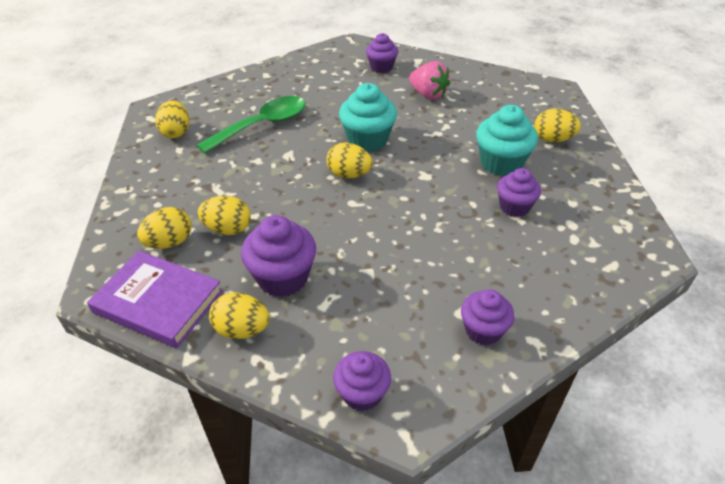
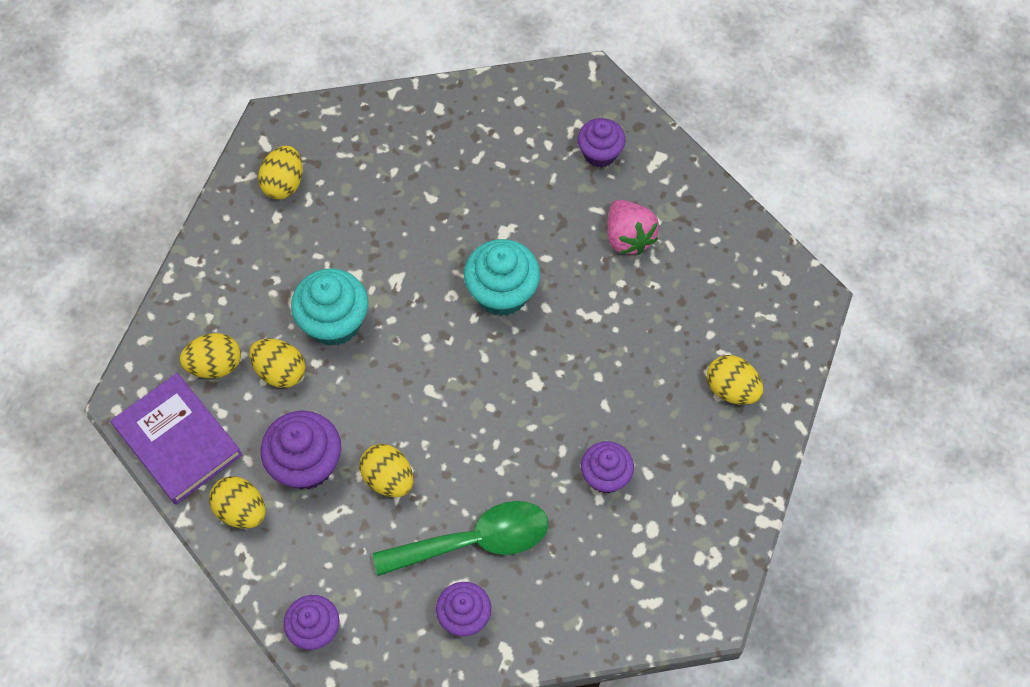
camera: 25 degrees right, 20 degrees up
(262, 126) = (389, 213): green spoon -> green spoon (474, 541)
(349, 175) = (449, 343): yellow egg -> yellow egg (388, 478)
(501, 163) = (638, 401): turquoise cupcake -> turquoise cupcake (334, 322)

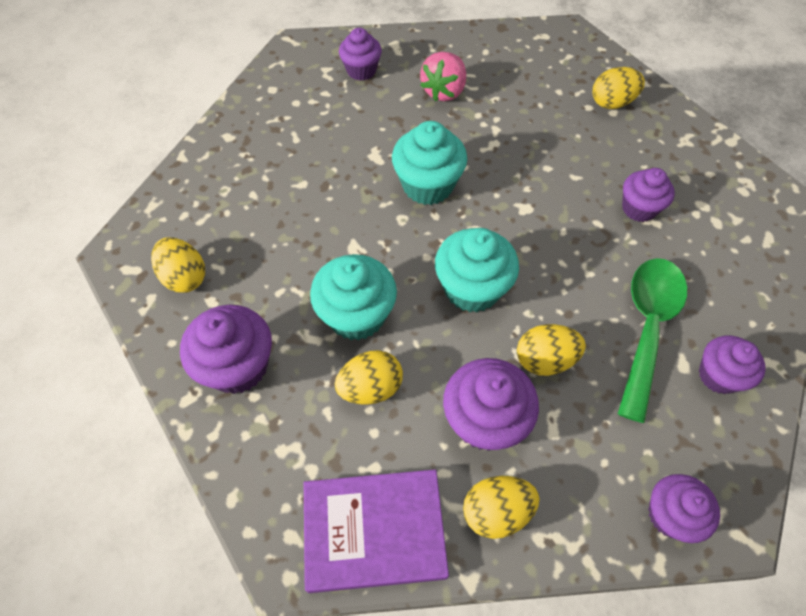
camera: 55 degrees left, 5 degrees down
(215, 365) = (317, 443): yellow egg -> none
(237, 273) = (238, 366): none -> purple cupcake
(418, 389) = (472, 288): none -> turquoise cupcake
(628, 237) = (444, 91): pink strawberry -> pink strawberry turned 105 degrees clockwise

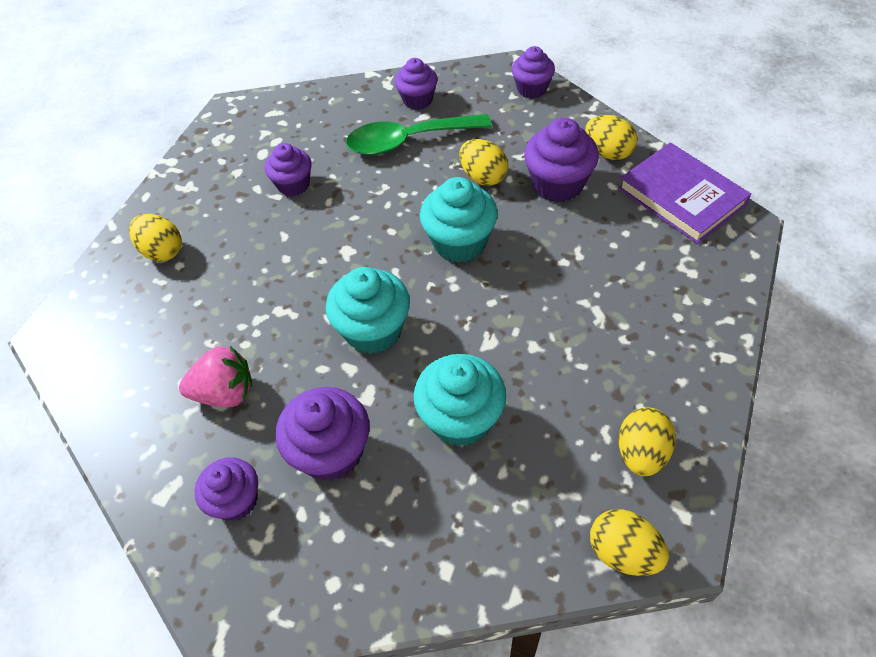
camera: 120 degrees left, 5 degrees down
(238, 366) = (669, 344): purple cupcake -> purple cupcake (331, 452)
(356, 315) = (551, 298): turquoise cupcake -> turquoise cupcake (461, 419)
(370, 388) = (598, 253): yellow egg -> yellow egg (623, 552)

